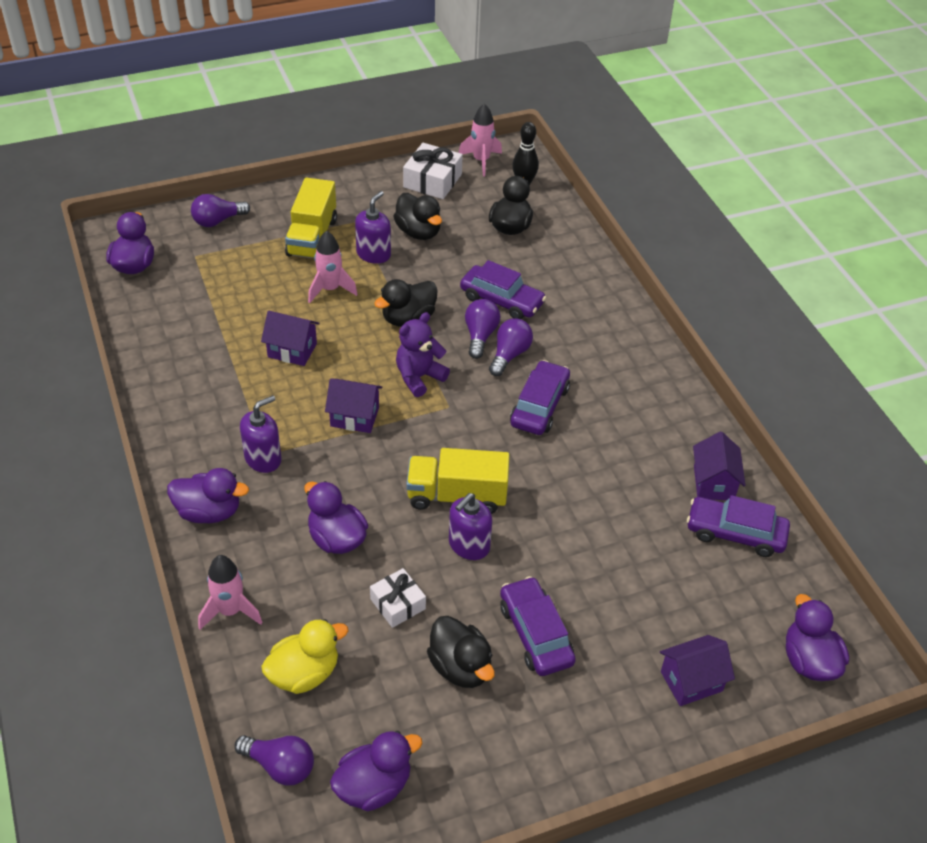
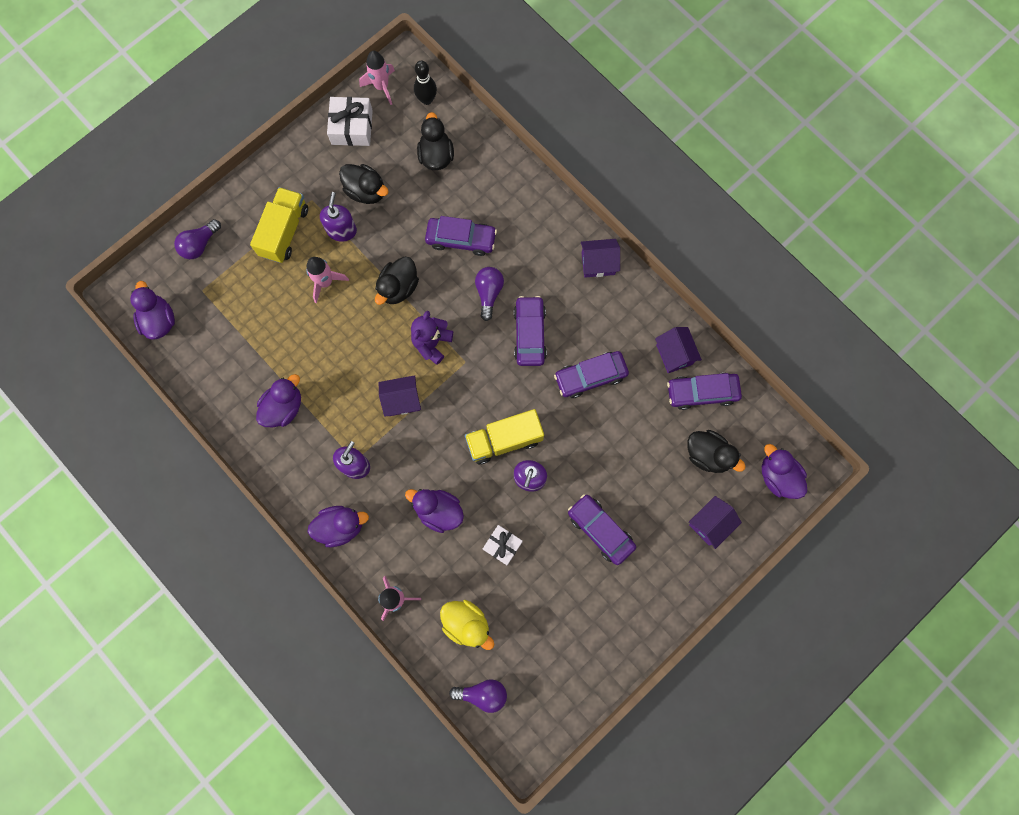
camera: 20 degrees left, 30 degrees up
(292, 350) = (326, 356): purple house -> purple house (598, 263)
(304, 674) = (466, 623): yellow duck -> yellow duck turned 90 degrees clockwise
(312, 237) = (284, 232): yellow truck -> yellow truck turned 150 degrees counterclockwise
(374, 786) = (545, 682): purple duck -> purple duck (284, 407)
(460, 667) = (563, 576): black duck -> black duck (708, 455)
(480, 336) = (459, 283): purple light bulb -> none
(596, 469) = (590, 376): none -> purple car

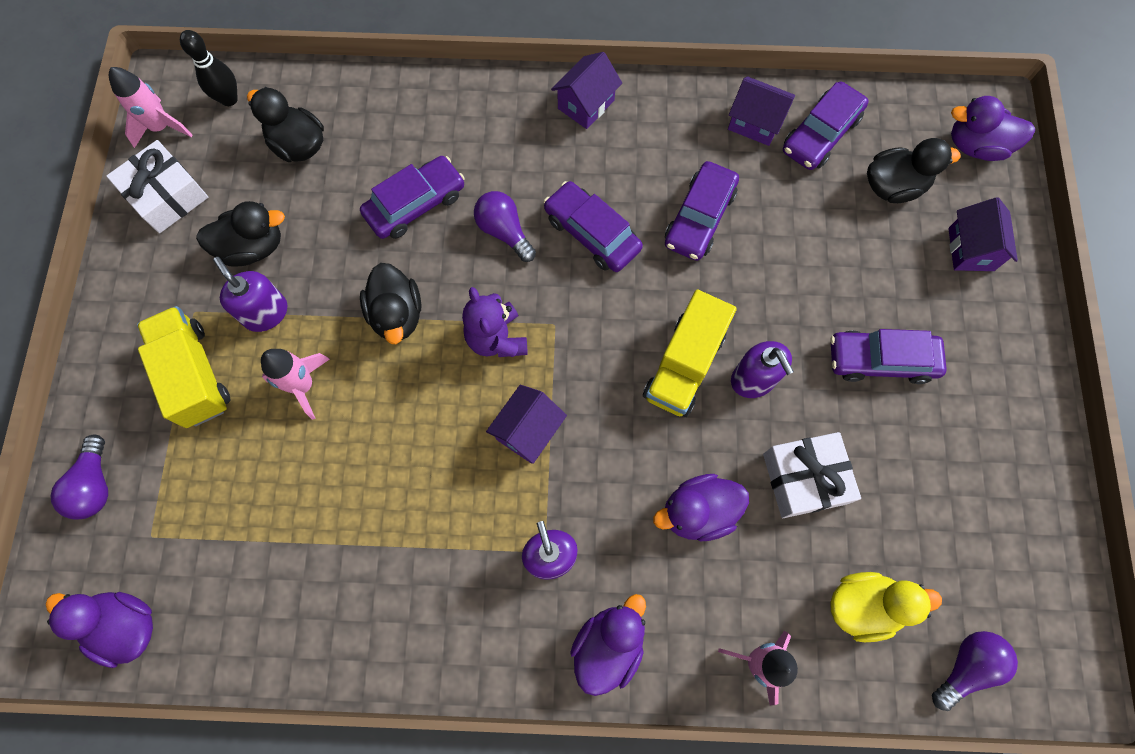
camera: 45 degrees left, 5 degrees down
(284, 407) = (396, 575): purple duck -> none
(502, 545) = (804, 478): white gift -> white gift, size x1.52

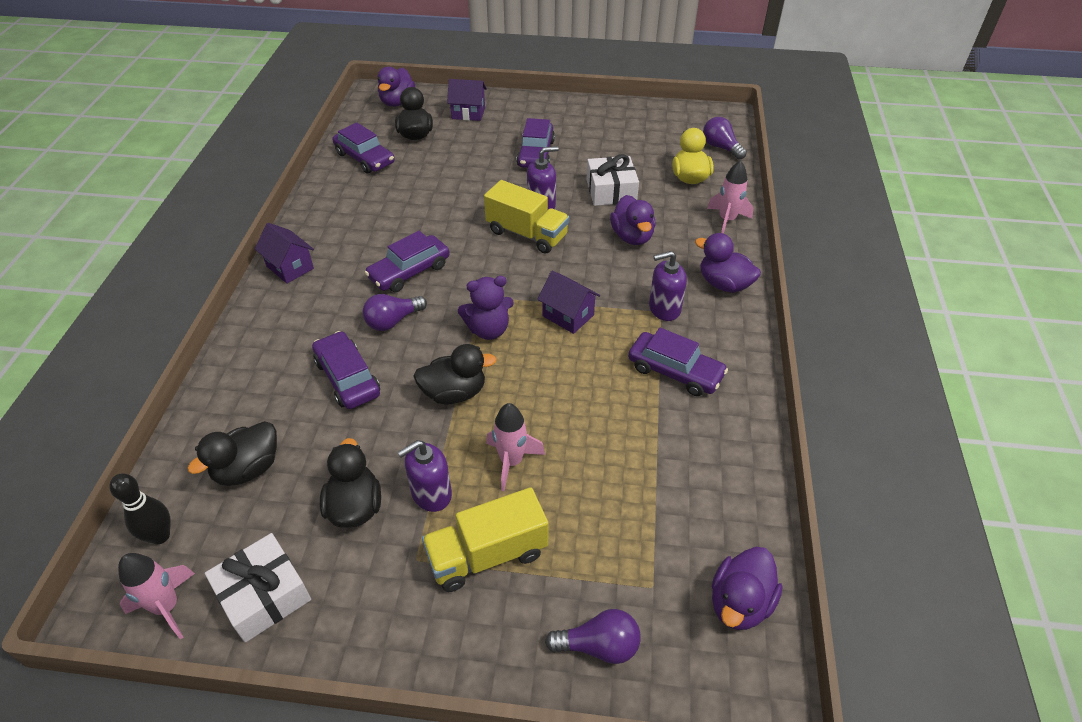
camera: 85 degrees left, 25 degrees down
(699, 218) = (413, 217): purple car -> purple car (675, 371)
(755, 123) = (344, 185): purple house -> none

